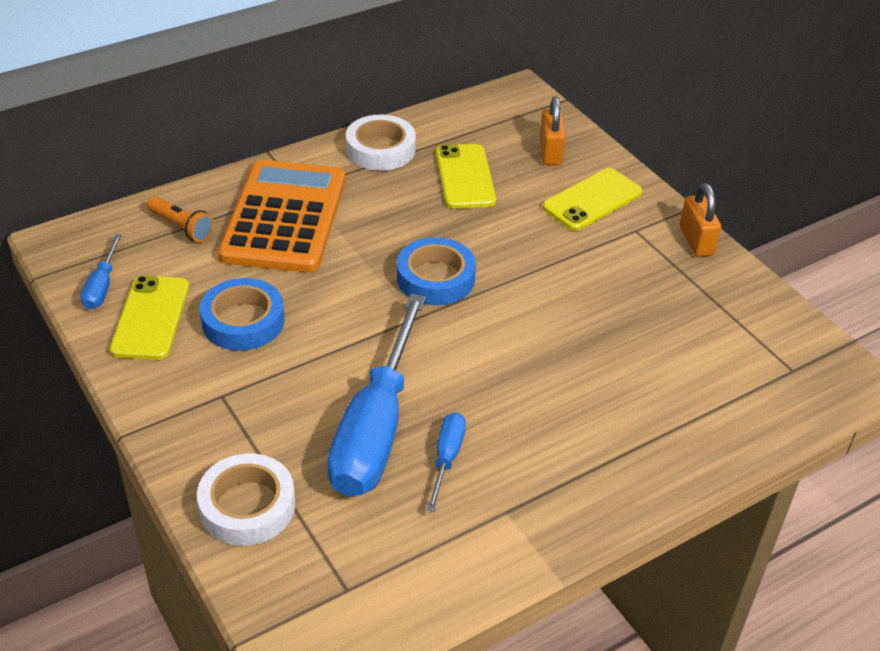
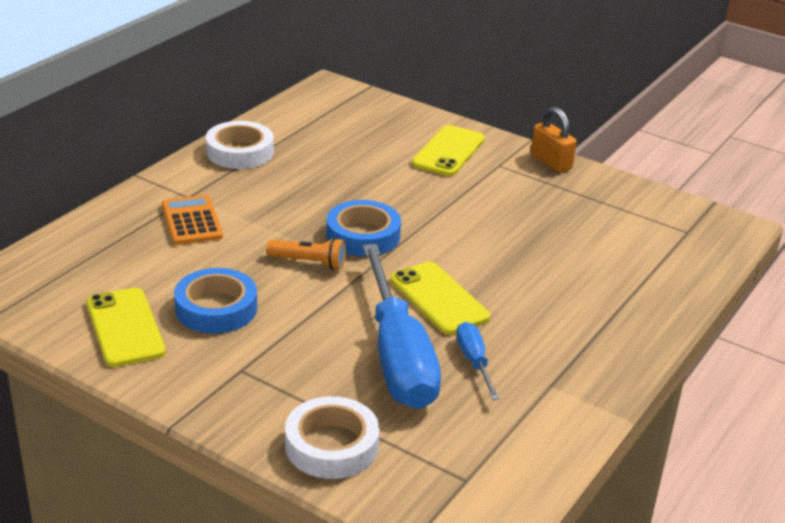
camera: 25 degrees left, 10 degrees down
(102, 286) = (56, 314): blue screwdriver -> none
(181, 227) = (98, 250): orange flashlight -> orange flashlight (309, 262)
(284, 217) = (192, 221): orange calculator -> orange calculator, size x0.51
(465, 177) = (330, 157): yellow phone -> yellow phone (439, 299)
(550, 152) = (388, 125): orange padlock -> none

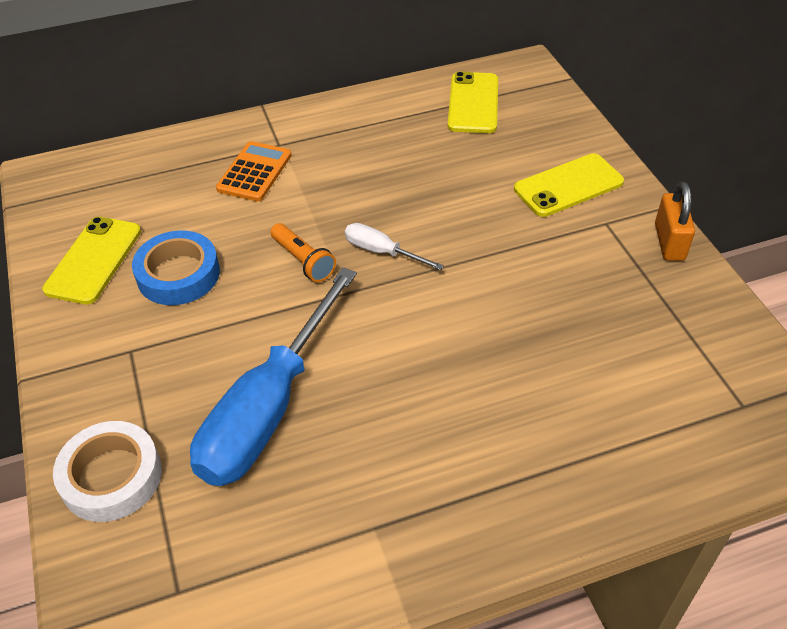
camera: 40 degrees right, 15 degrees up
(240, 152) = (369, 113): white tape -> none
(363, 235) = (381, 252): blue tape -> white screwdriver
(439, 299) = (375, 360): yellow phone -> yellow phone (473, 103)
(474, 362) = (330, 454): blue screwdriver -> none

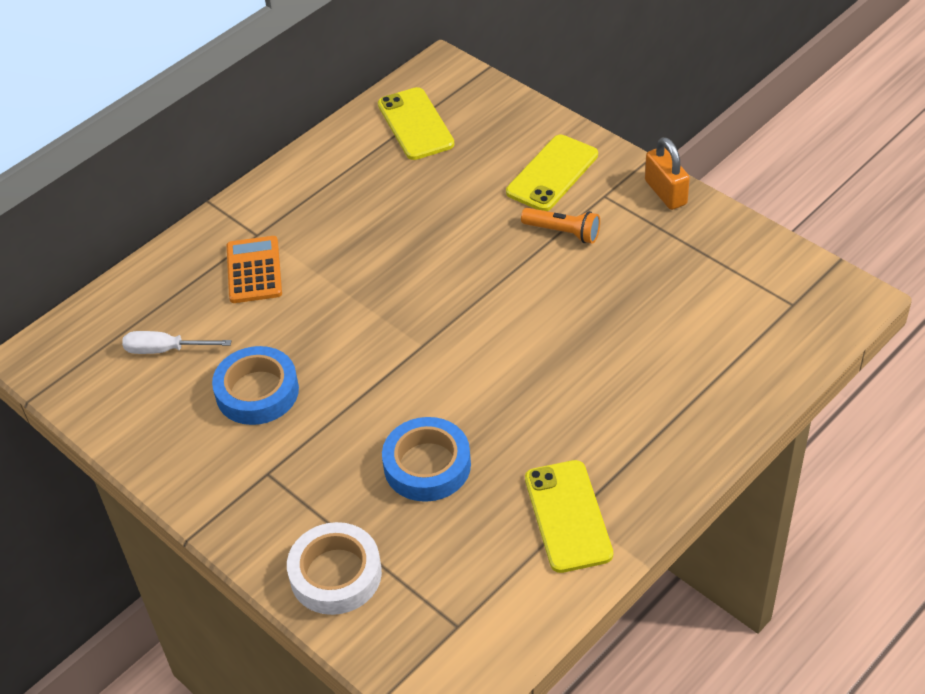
camera: 25 degrees left, 0 degrees up
(94, 260) = (164, 412): yellow phone -> yellow phone (568, 516)
(269, 408) = (427, 465): blue screwdriver -> blue tape
(303, 261) = (363, 333): orange flashlight -> orange flashlight (563, 232)
(381, 252) = (428, 297): white screwdriver -> white screwdriver (165, 350)

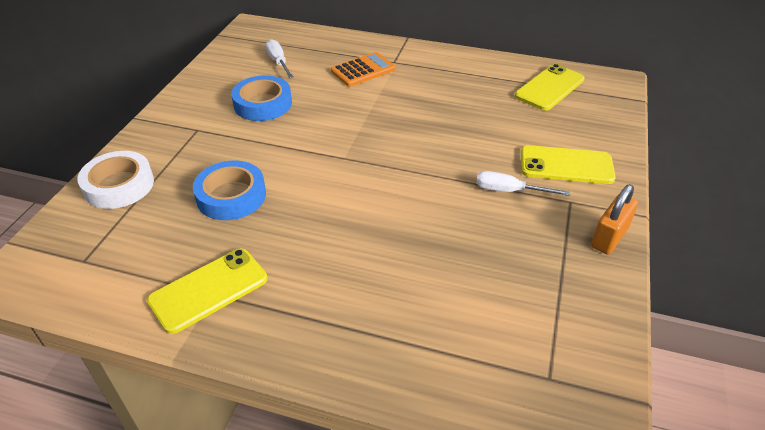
camera: 60 degrees right, 5 degrees down
(563, 232) = (509, 191): orange flashlight -> white screwdriver

